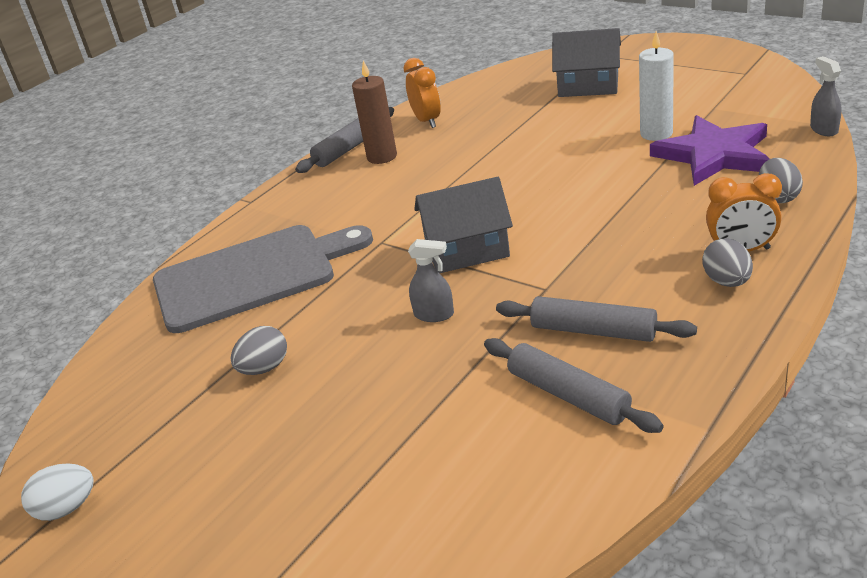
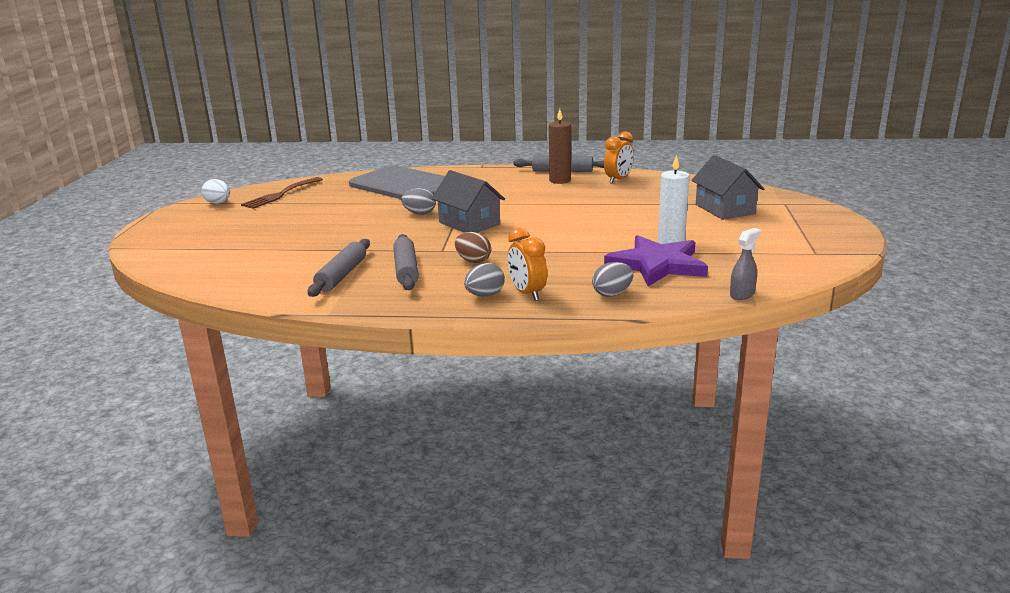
camera: 55 degrees right, 10 degrees down
(121, 417) = (280, 194): none -> brown fork
(264, 368) = (330, 209): grey egg -> grey egg (419, 213)
(434, 314) = (398, 231): grey spray bottle -> none
(605, 270) = (473, 261): none -> brown egg

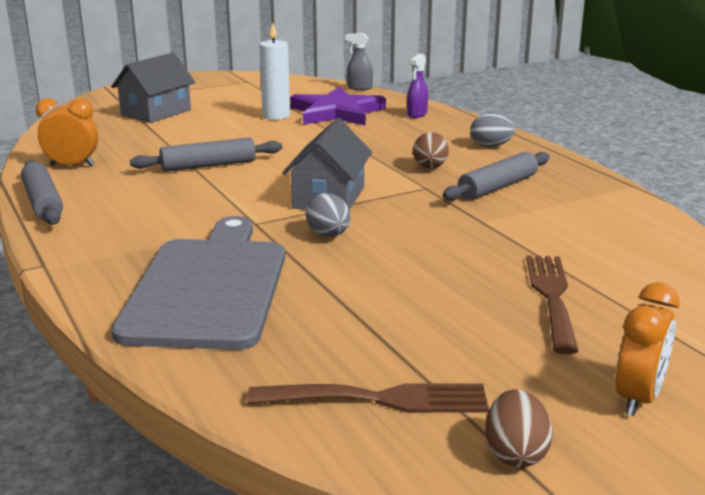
camera: 125 degrees left, 0 degrees up
(218, 203) = (515, 453): white egg -> brown egg
(273, 238) = (551, 296): none -> brown fork
(341, 275) = (562, 209): grey rolling pin -> grey rolling pin (208, 166)
(527, 293) = (462, 135): orange clock -> orange clock (638, 398)
(560, 180) = (97, 193): brown candle -> none
(612, 294) = (417, 114): grey egg -> purple spray bottle

